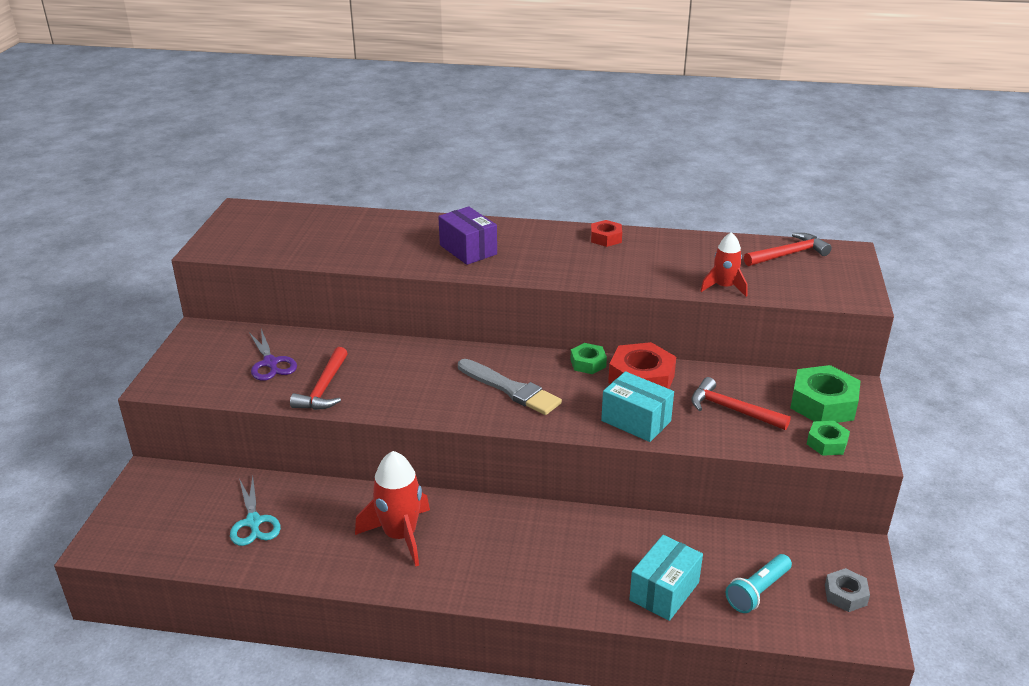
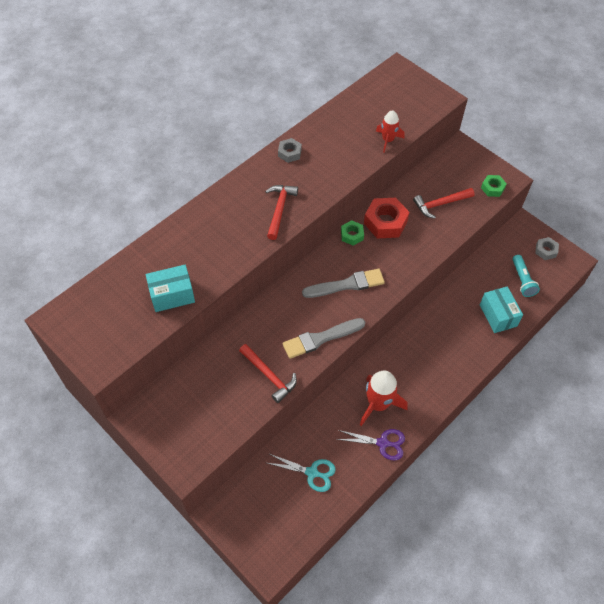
camera: 55 degrees left, 25 degrees up
(270, 363) = (215, 391): purple scissors -> purple scissors (382, 443)
(411, 402) = (321, 338): none -> grey brush
(468, 250) = (241, 224): purple box -> none
(606, 238) = (289, 153): red nut -> grey nut
(636, 421) = (418, 248): turquoise box -> turquoise box (172, 295)
(788, 254) = (379, 92): red hammer -> red hammer (279, 210)
(823, 404) = (463, 167): green nut -> none

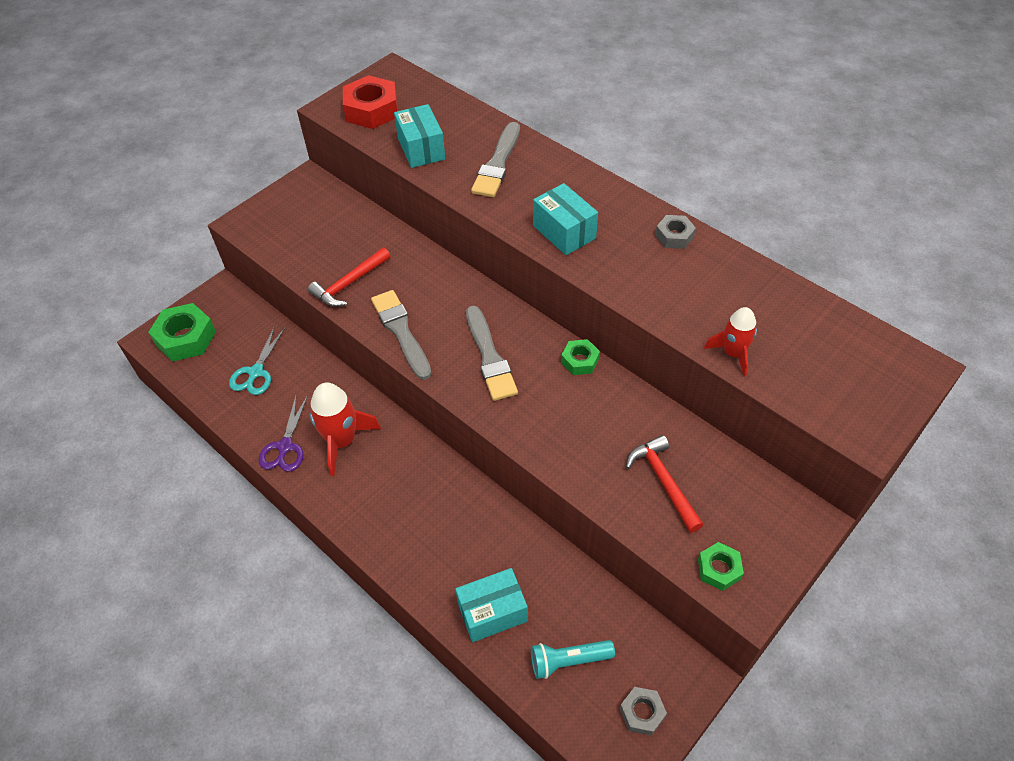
camera: 90 degrees right, 5 degrees down
(200, 245) = (497, 164): none -> grey brush
(270, 537) = (186, 338): none -> green nut
(279, 210) = (564, 232): red hammer -> turquoise box
(385, 222) = (611, 403): red nut -> red nut (372, 110)

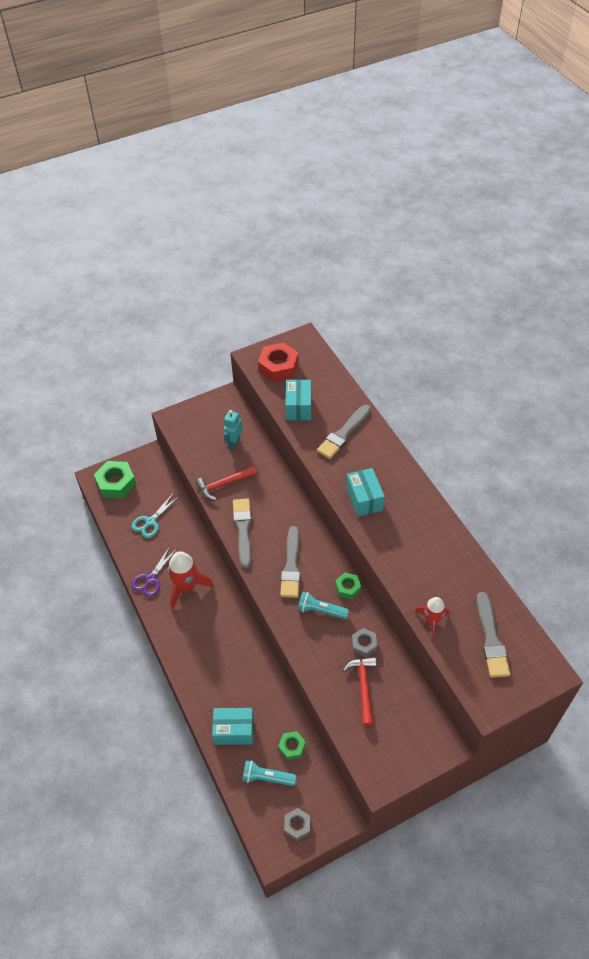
camera: 20 degrees right, 0 degrees up
(341, 229) = (234, 442): none -> turquoise robot
(557, 401) = (321, 610): none -> turquoise flashlight
(674, 236) = (435, 525): grey nut -> grey nut (364, 644)
(719, 569) = (371, 755): green nut -> green nut (292, 747)
(822, 351) = (491, 639): none -> grey brush

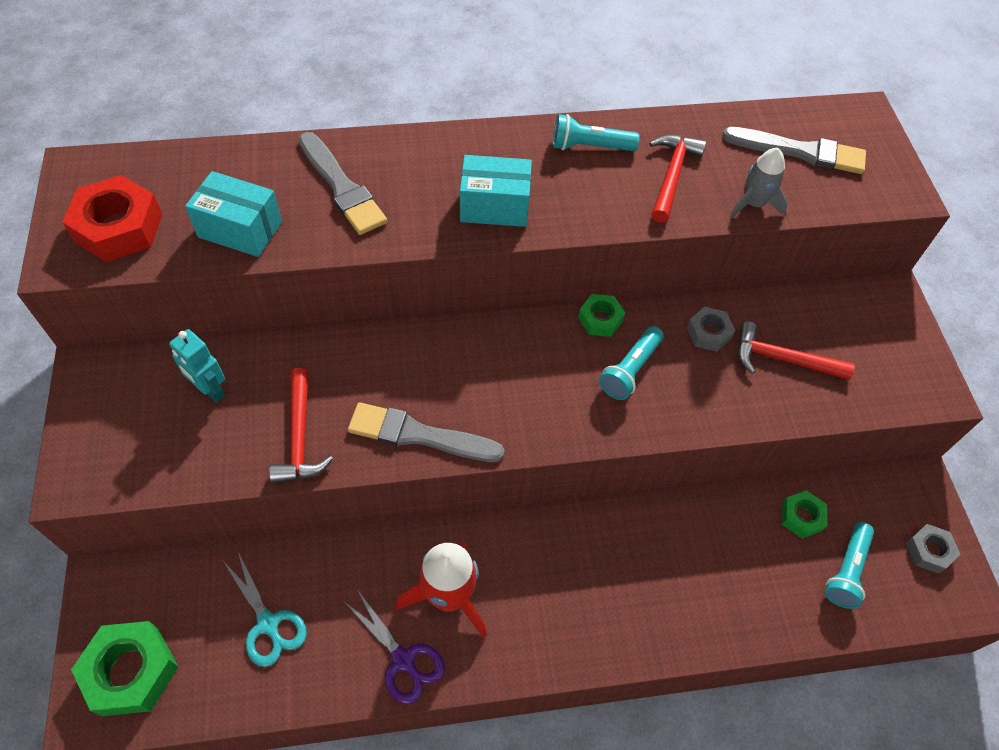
camera: 75 degrees left, 5 degrees up
(234, 731) = (756, 597): turquoise box -> none
(291, 566) = (528, 384): grey brush -> none
(431, 574) = (671, 176): none -> red hammer
(432, 529) = (590, 147): none -> turquoise flashlight
(432, 621) = (754, 204): red rocket -> grey rocket

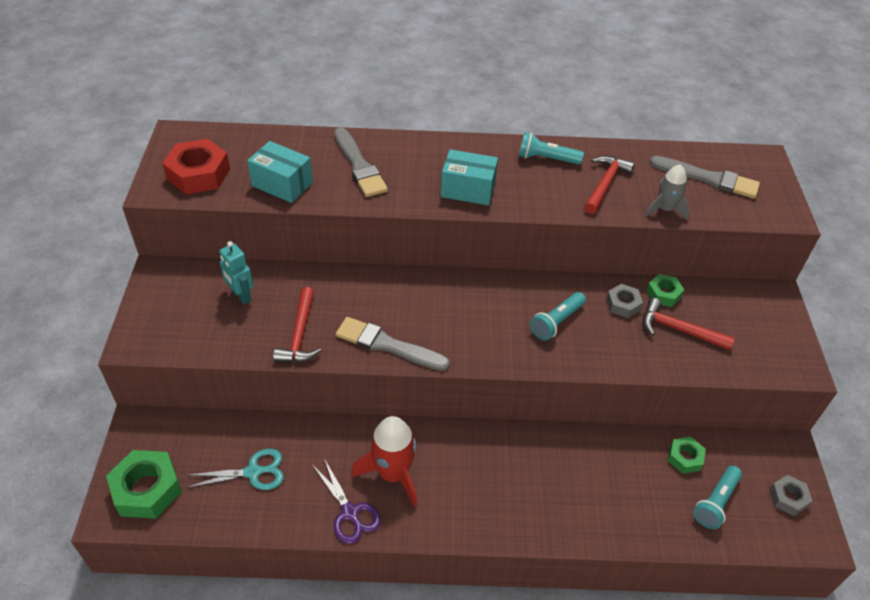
camera: 10 degrees right, 10 degrees down
(268, 623) = (253, 472): turquoise scissors -> turquoise scissors turned 75 degrees counterclockwise
(600, 319) = (539, 285): green nut -> green nut (663, 294)

